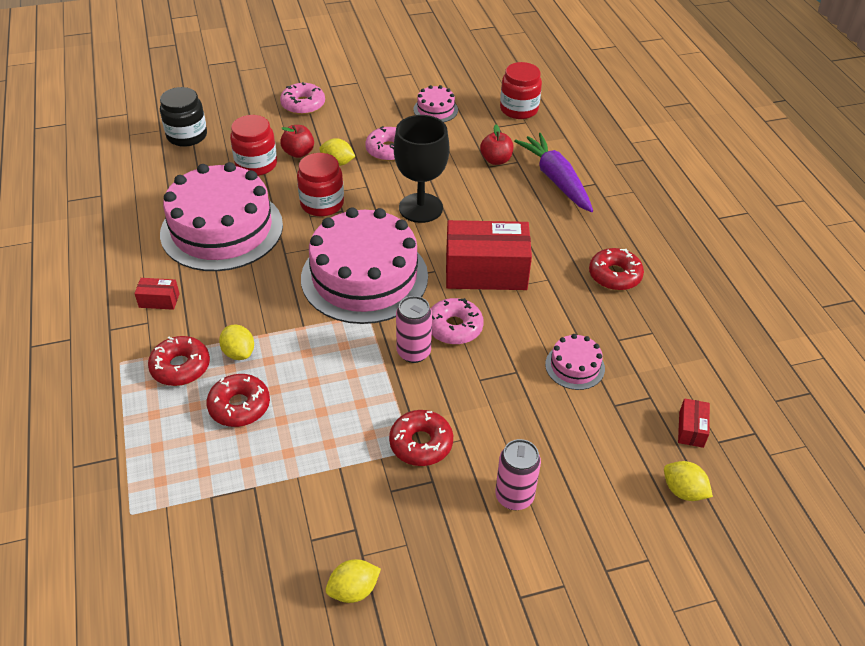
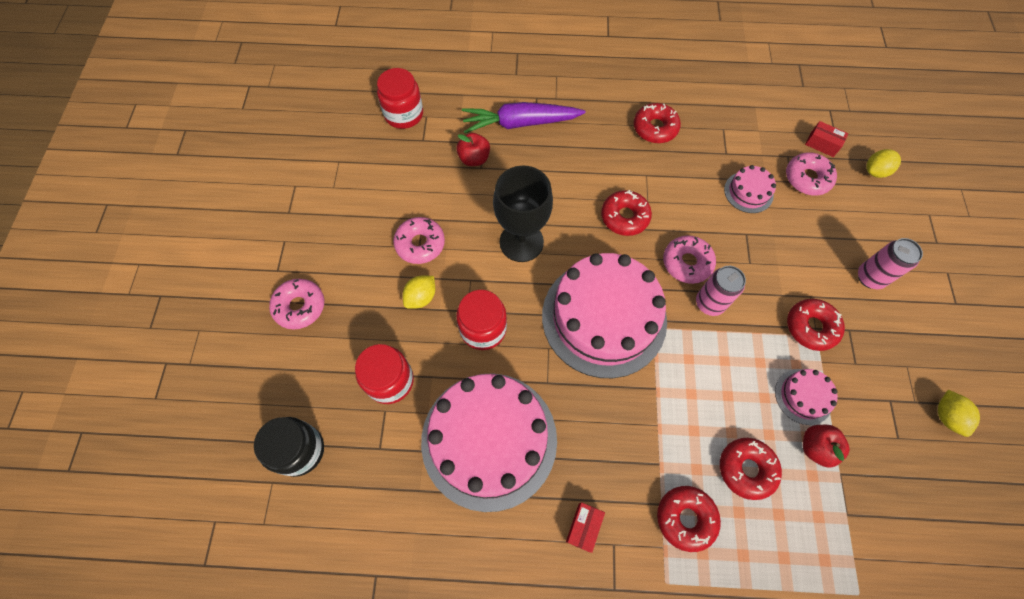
camera: 70 degrees left, 20 degrees up
(239, 353) = (678, 456): yellow lemon -> none
(298, 153) = (387, 332): red apple -> red apple (816, 447)
(435, 110) = (371, 183): pink cake -> pink cake (803, 396)
(486, 271) = (624, 217): red box -> red donut
(627, 419) = (807, 178): none -> pink donut

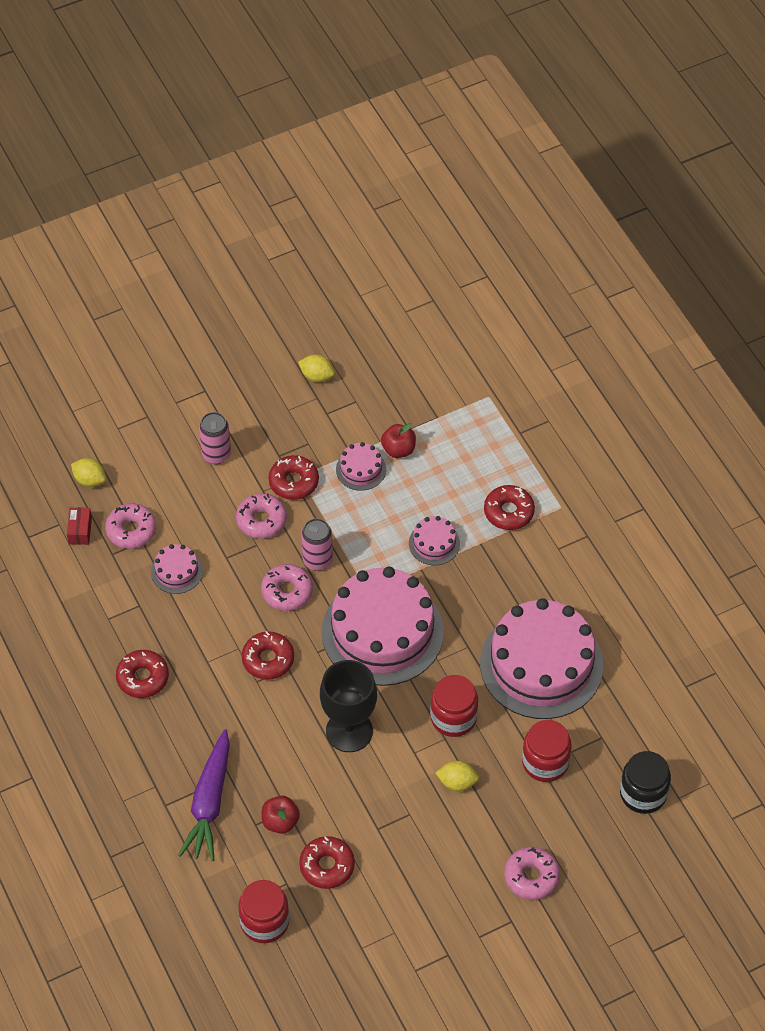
camera: 120 degrees left, 10 degrees down
(420, 244) = (405, 815): pink donut -> pink donut (261, 520)
(520, 123) = (209, 803): purple carrot -> purple carrot turned 45 degrees clockwise
(584, 527) = (560, 572): red box -> none
(680, 417) = (434, 543): none -> pink cake
(746, 469) = (445, 487): red donut -> red donut (327, 866)
(946, 416) = (317, 376): yellow lemon -> yellow lemon turned 60 degrees clockwise

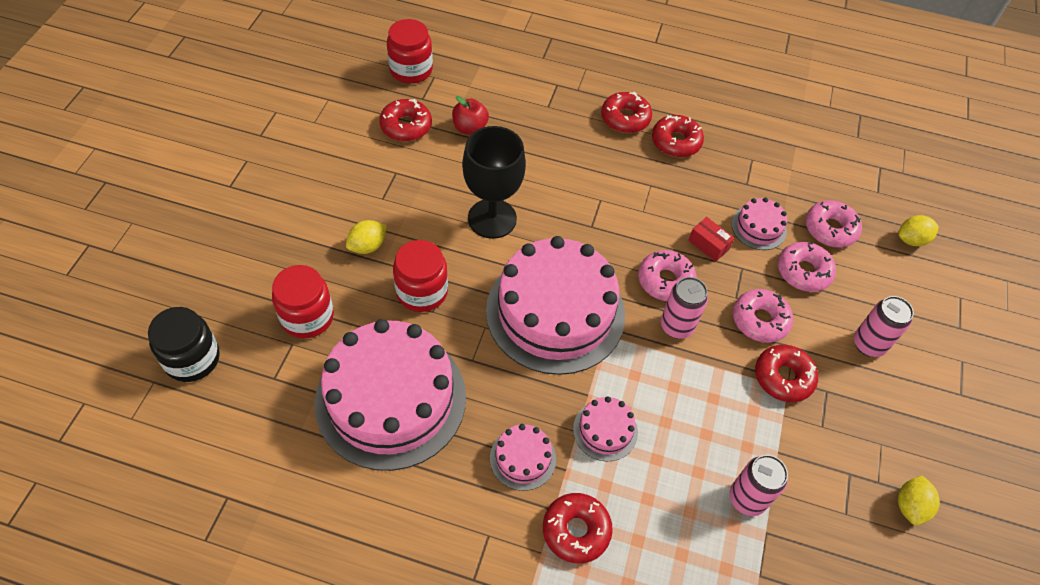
camera: 130 degrees right, 0 degrees up
(80, 530) = (859, 199): red box -> red box (708, 245)
(209, 803) = (531, 105): purple carrot -> none
(268, 659) = (612, 220): red donut -> red donut (625, 118)
(317, 376) = (910, 506): yellow lemon -> yellow lemon turned 45 degrees counterclockwise
(361, 469) = (750, 444): pink cake -> pink cake (523, 458)
(398, 449) = (747, 499): red apple -> pink can
(531, 876) = (240, 225): pink donut -> pink donut (803, 271)

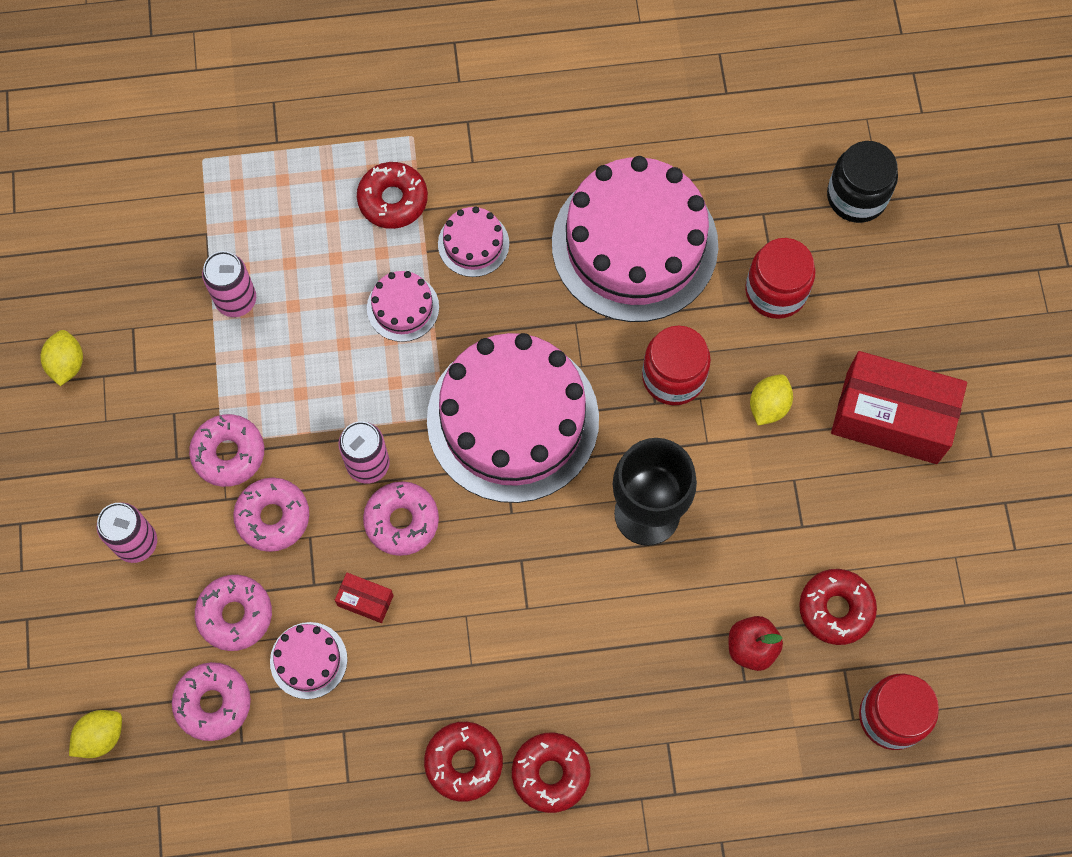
camera: 160 degrees right, 15 degrees up
(291, 206) = (891, 417): none -> red box
(783, 377) = (229, 453): red donut -> pink donut

